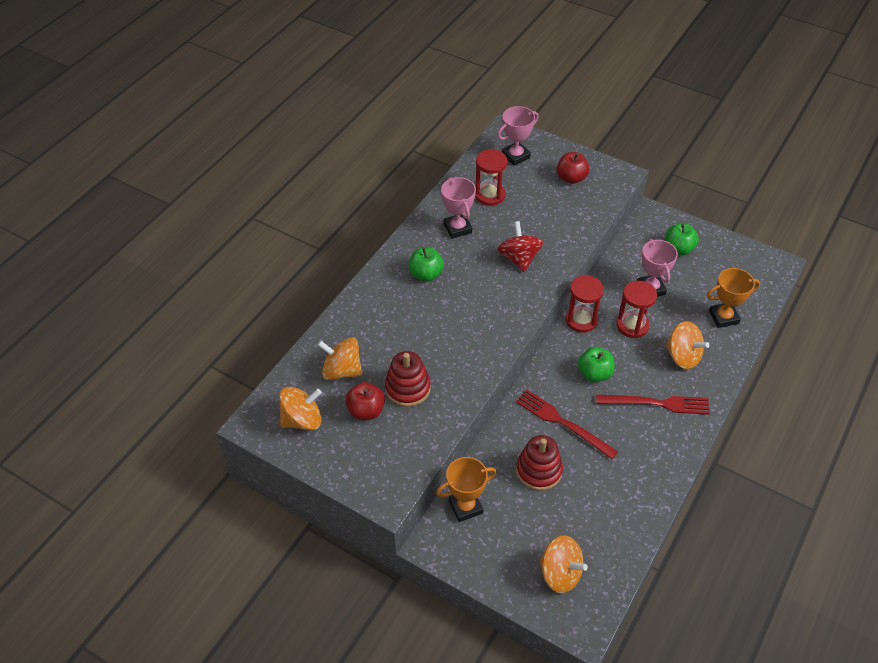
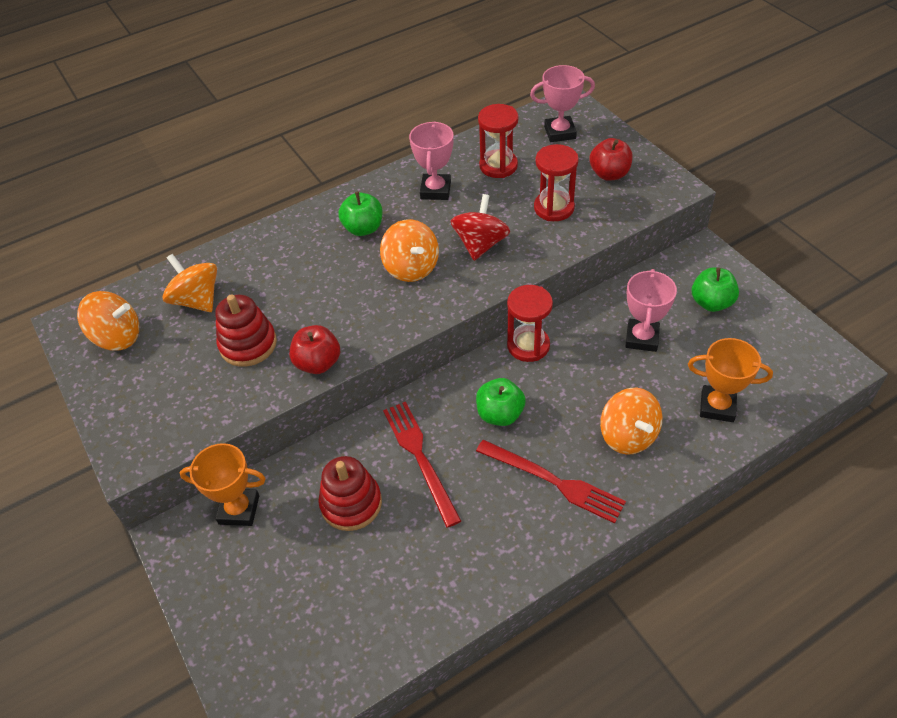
camera: 30 degrees right, 0 degrees up
(366, 411) = (187, 352): red apple -> red apple (318, 363)
(560, 573) = (284, 642): orange spinning top -> orange spinning top (411, 268)
(632, 325) = (587, 374): red hourglass -> red hourglass (554, 208)

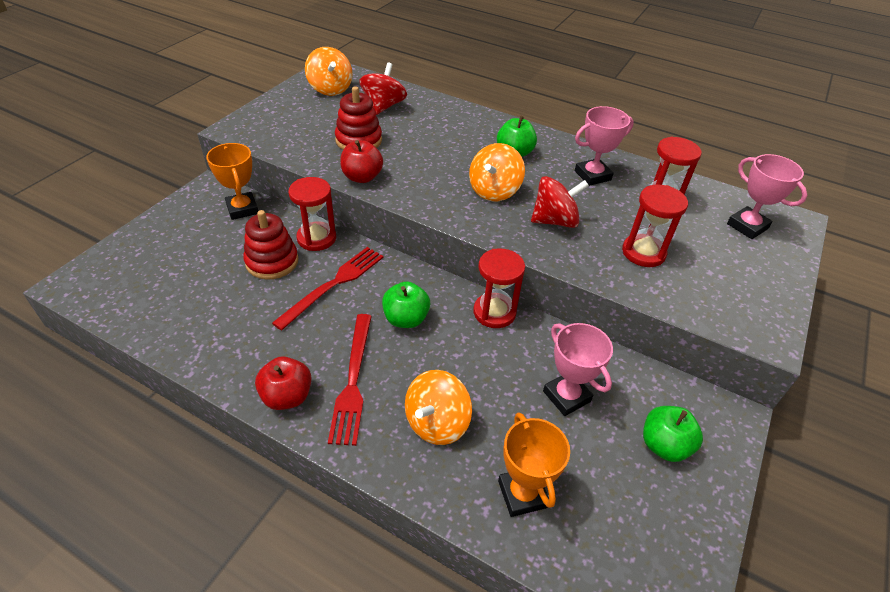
camera: 55 degrees right, 5 degrees down
(197, 300) = (383, 106): orange spinning top -> red spinning top
(339, 451) = (316, 238): none -> red hourglass
(609, 174) = (730, 278): red apple -> red apple (287, 396)
(642, 338) = (566, 396): pink trophy -> pink trophy turned 75 degrees clockwise

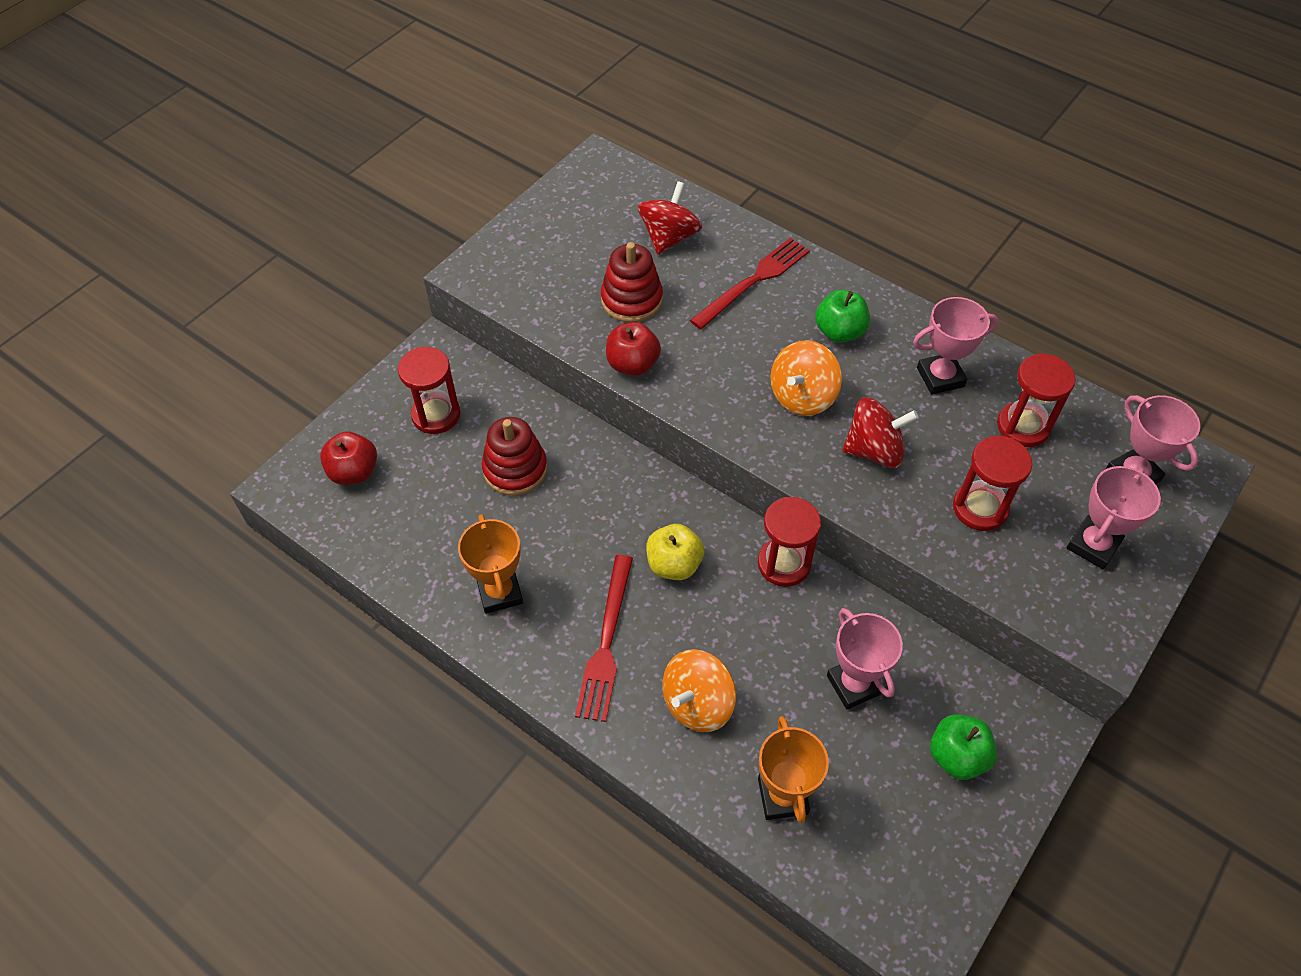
camera: 10 degrees right, 10 degrees up
(242, 209) = (478, 385): orange trophy -> orange trophy (500, 592)
(287, 396) = (532, 655): red apple -> red apple (354, 472)
(316, 238) = (570, 437): red hourglass -> red hourglass (436, 415)
(330, 89) = (598, 201): orange spinning top -> none
(333, 284) = (589, 509): red fork -> red fork (753, 281)
(406, 319) = (674, 564): green apple -> yellow apple
(735, 271) = (1093, 545): none -> pink trophy

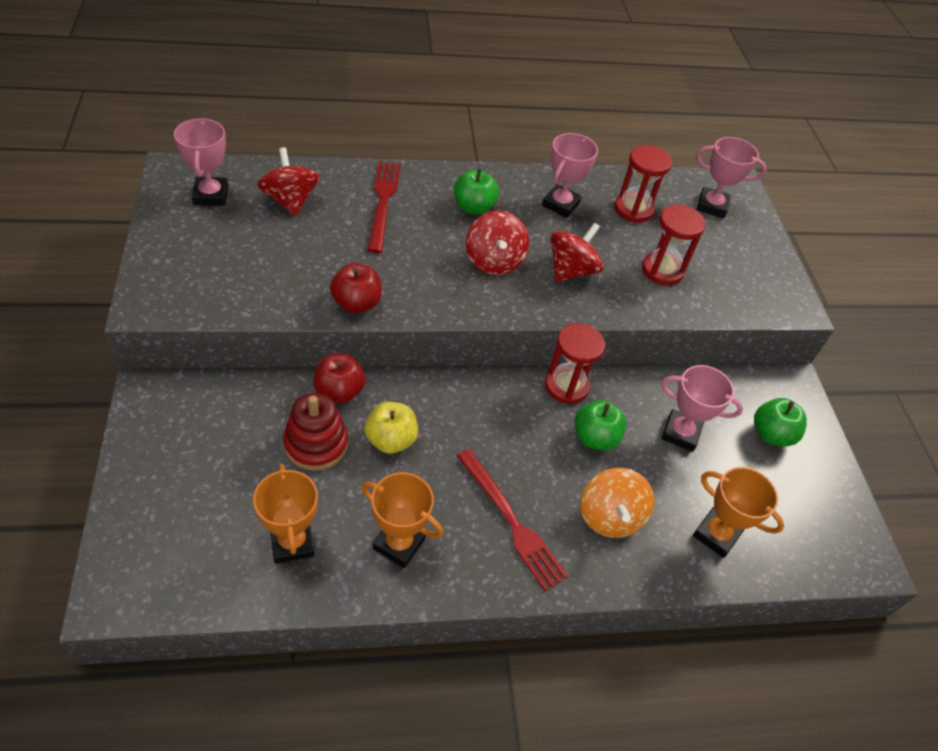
camera: 50 degrees left, 5 degrees down
(354, 472) = (173, 537): red apple -> red apple (339, 391)
(426, 534) = (292, 542): none -> orange trophy
(436, 415) = (204, 444): red hourglass -> none
(631, 300) = (307, 258): red stacking toy -> none
(674, 564) = (500, 434): yellow apple -> yellow apple (391, 440)
(760, 628) = (595, 437): none -> green apple
(802, 396) = (494, 261): orange spinning top -> red spinning top
(1093, 545) = (735, 256): pink trophy -> pink trophy (211, 195)

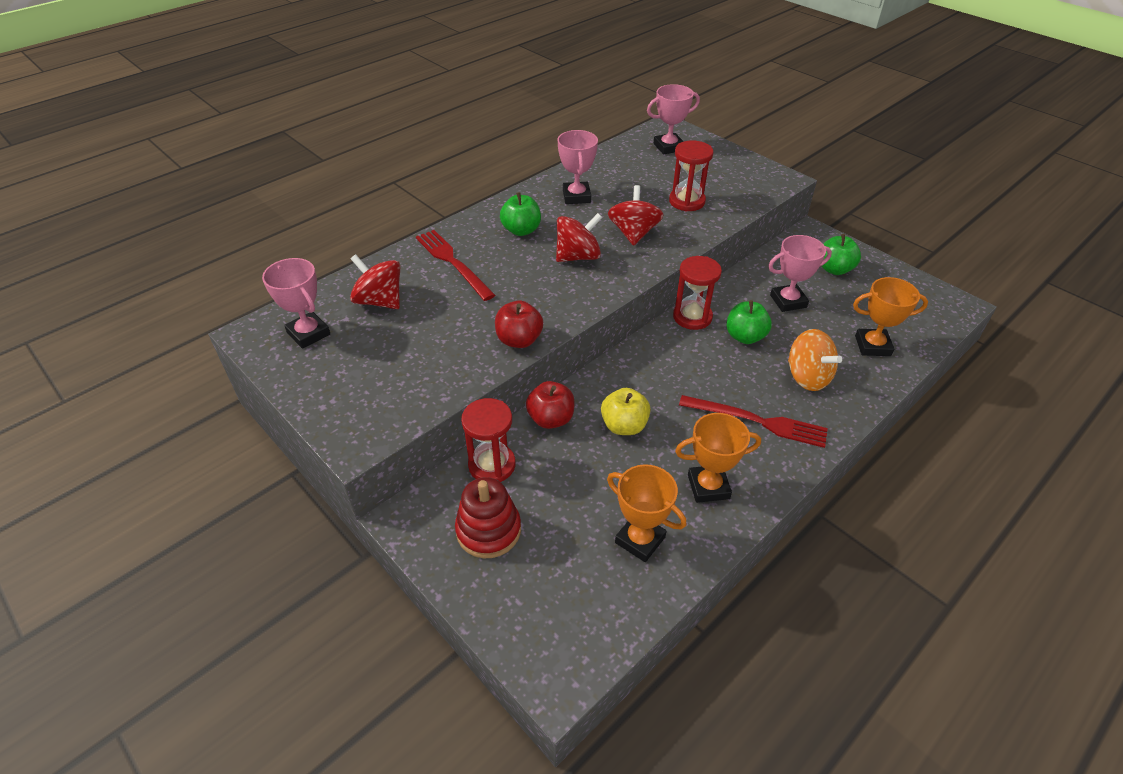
camera: 30 degrees left, 5 degrees down
(316, 444) = (577, 464): red stacking toy -> red stacking toy (488, 530)
(494, 261) = (578, 256): red spinning top -> red spinning top turned 75 degrees counterclockwise
(633, 209) = (625, 174): red hourglass -> red hourglass (492, 465)

